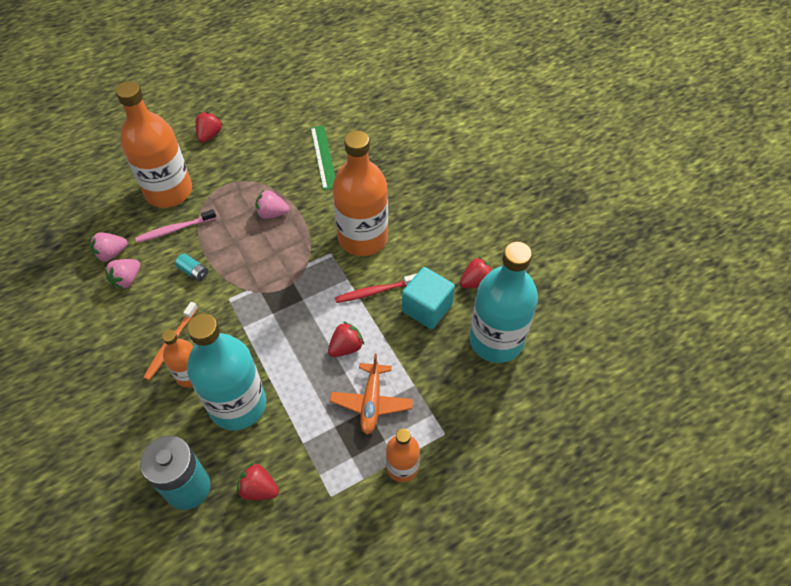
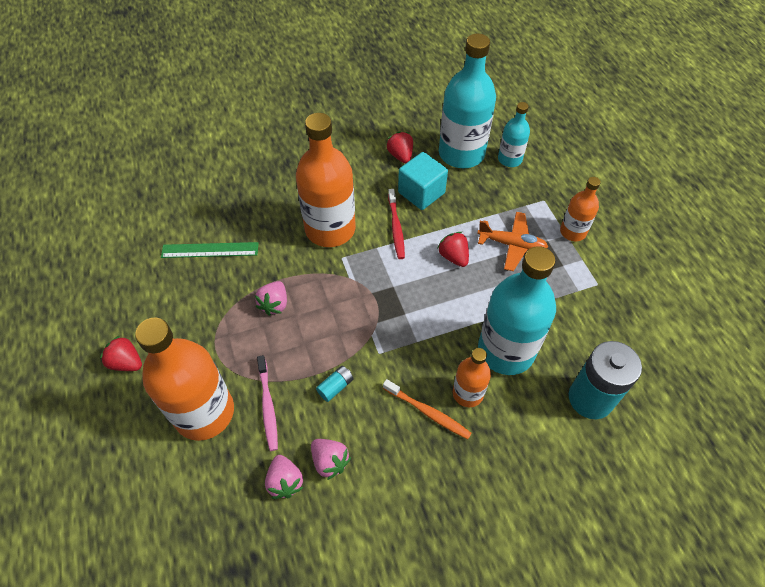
camera: 80 degrees left, 0 degrees up
(259, 489) = (592, 338): red strawberry -> none
(501, 392) = (509, 159): none -> turquoise bottle

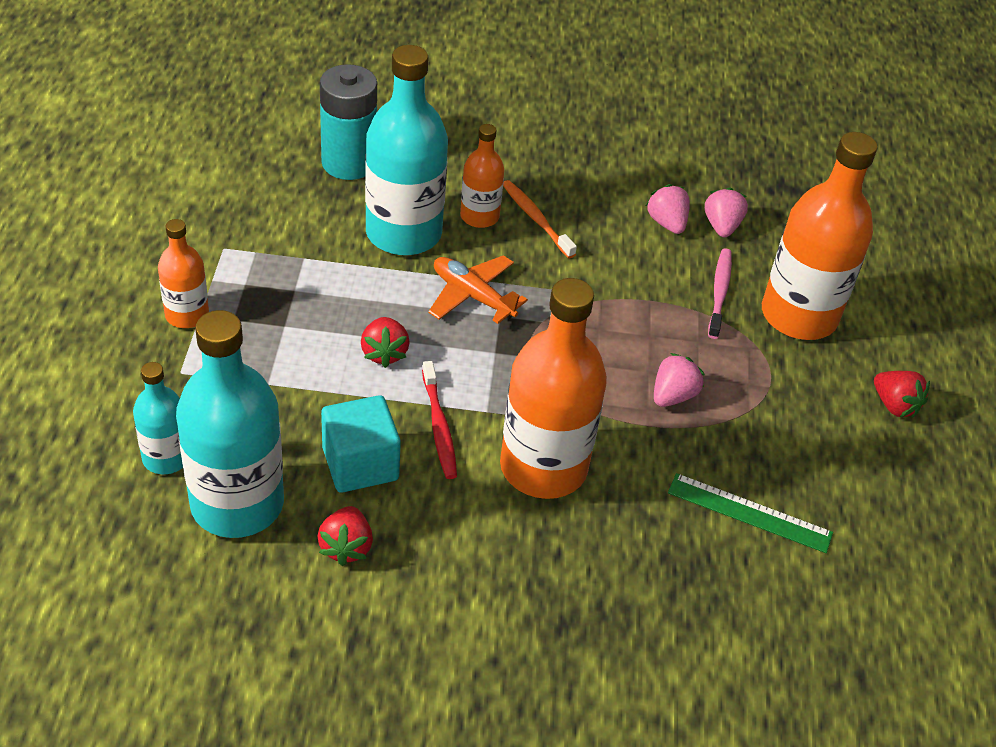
camera: 160 degrees left, 10 degrees down
(335, 387) = (630, 279): turquoise battery -> none
(396, 227) = (439, 426): red toothbrush -> red toothbrush turned 150 degrees clockwise
(511, 245) = (289, 334): orange plane -> orange plane (473, 296)

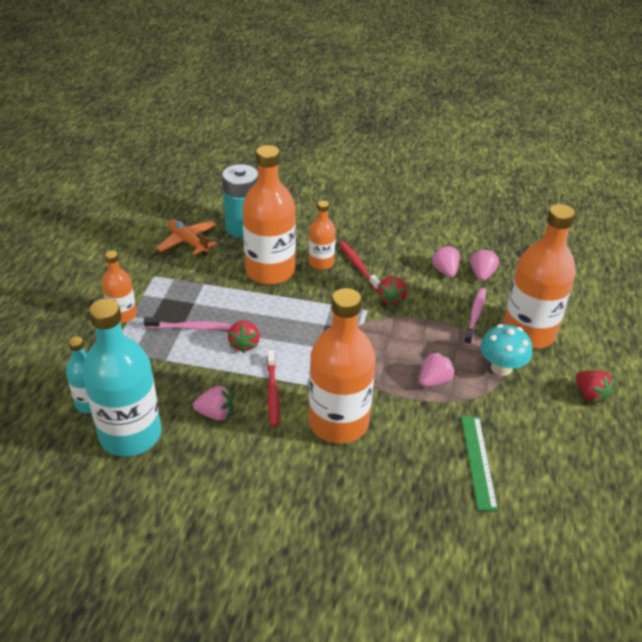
camera: 10 degrees right, 5 degrees down
(298, 330) = (191, 327): none -> pink toothbrush
(346, 547) = (197, 467): red strawberry -> red strawberry (391, 299)
(360, 464) = (216, 413): turquoise cube -> pink strawberry
(403, 233) = (270, 271): turquoise bottle -> orange bottle
(473, 296) = (308, 311): orange plane -> orange plane (188, 242)
(536, 219) = (358, 265): orange toothbrush -> red toothbrush
(749, 513) = (478, 461): green ruler -> green ruler turned 60 degrees clockwise
(766, 371) = (501, 367): none -> turquoise mushroom

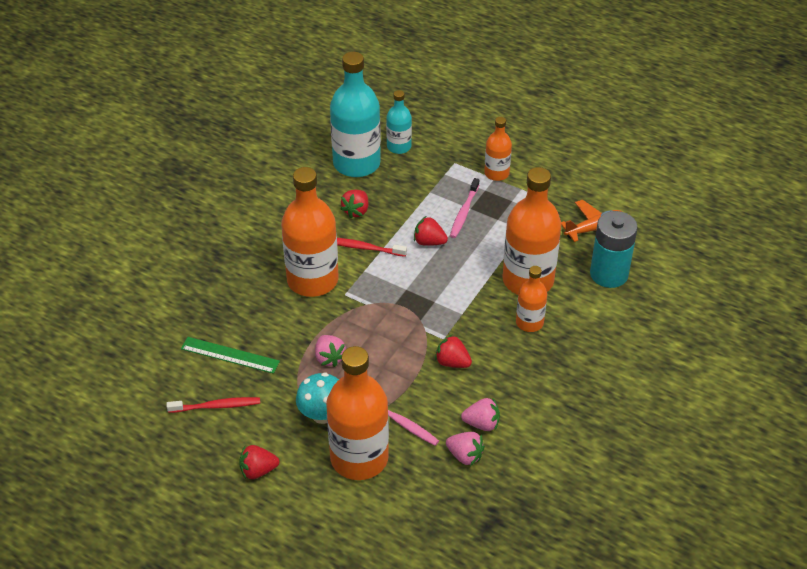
camera: 110 degrees right, 5 degrees up
(216, 413) = (356, 211): pink strawberry -> red strawberry
(358, 265) = (515, 351): red toothbrush -> red toothbrush (216, 406)

